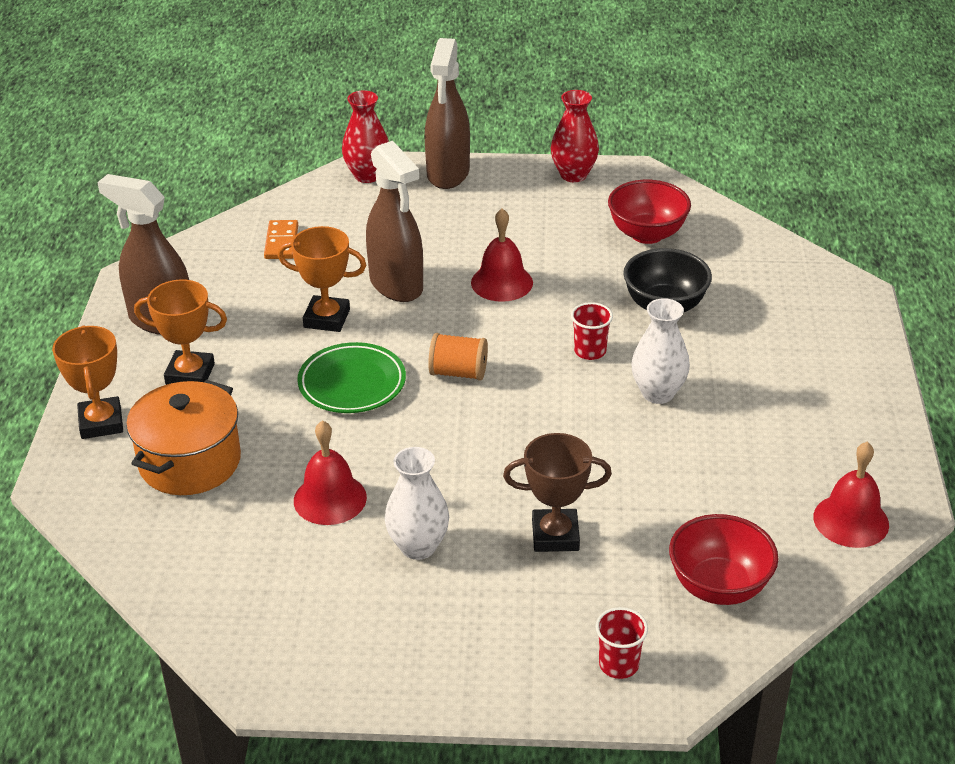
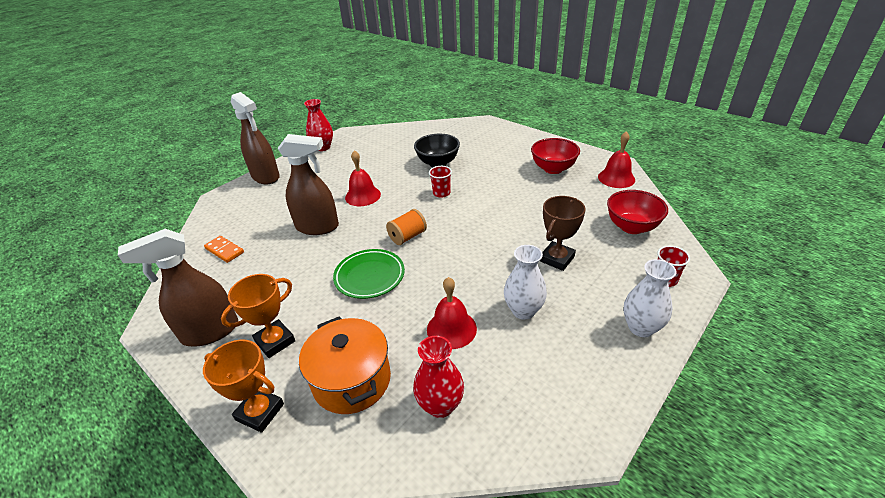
camera: 50 degrees left, 0 degrees up
(327, 318) = (307, 262): orange trophy -> none
(367, 175) = (225, 199): red vase -> red vase (440, 405)
(647, 234) = (387, 148): red bowl -> red bowl (553, 169)
(658, 393) = (490, 188): white vase -> white vase (641, 328)

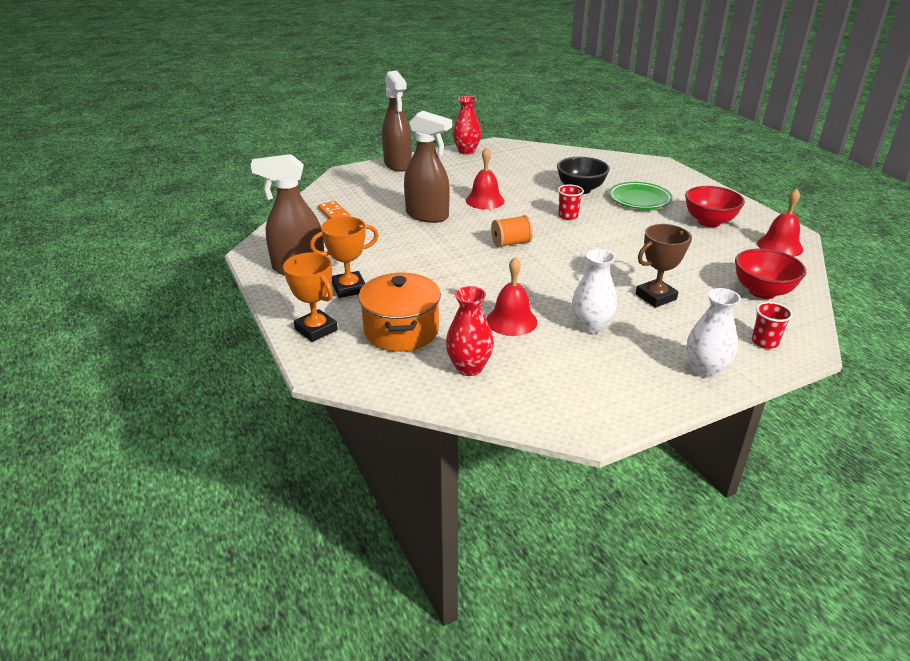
camera: 20 degrees right, 5 degrees down
(369, 276) = (456, 264): green plate -> green plate (639, 199)

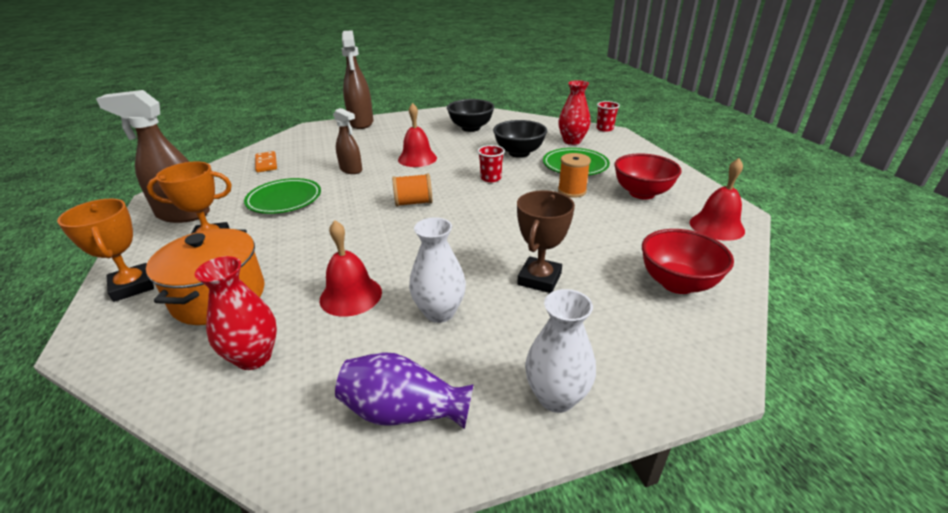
camera: 10 degrees right, 0 degrees up
(386, 248) = (284, 200): none -> green plate
(427, 215) = (351, 170): brown spray bottle -> brown spray bottle, size x0.59
(466, 151) = (432, 114): red vase -> red vase (572, 141)
(517, 165) = (471, 128): none -> black bowl
(606, 388) = (404, 411): none -> purple vase
(647, 223) = (572, 191): none -> orange spool
(656, 297) = (539, 279): brown trophy -> brown trophy turned 45 degrees counterclockwise
(765, 342) = (657, 359): red cup -> red cup (604, 129)

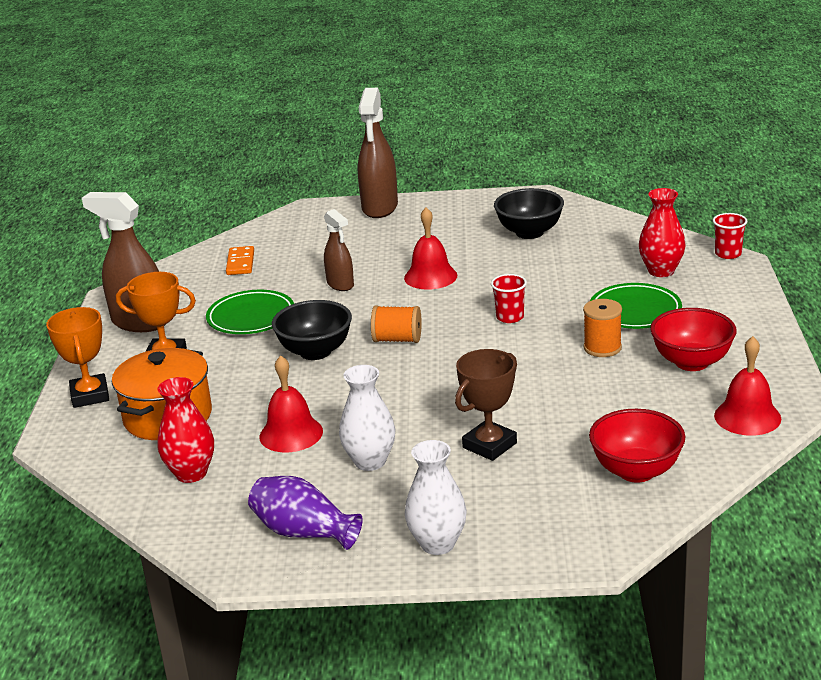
camera: 20 degrees right, 5 degrees down
(519, 153) = (571, 283): black bowl -> black bowl (315, 352)

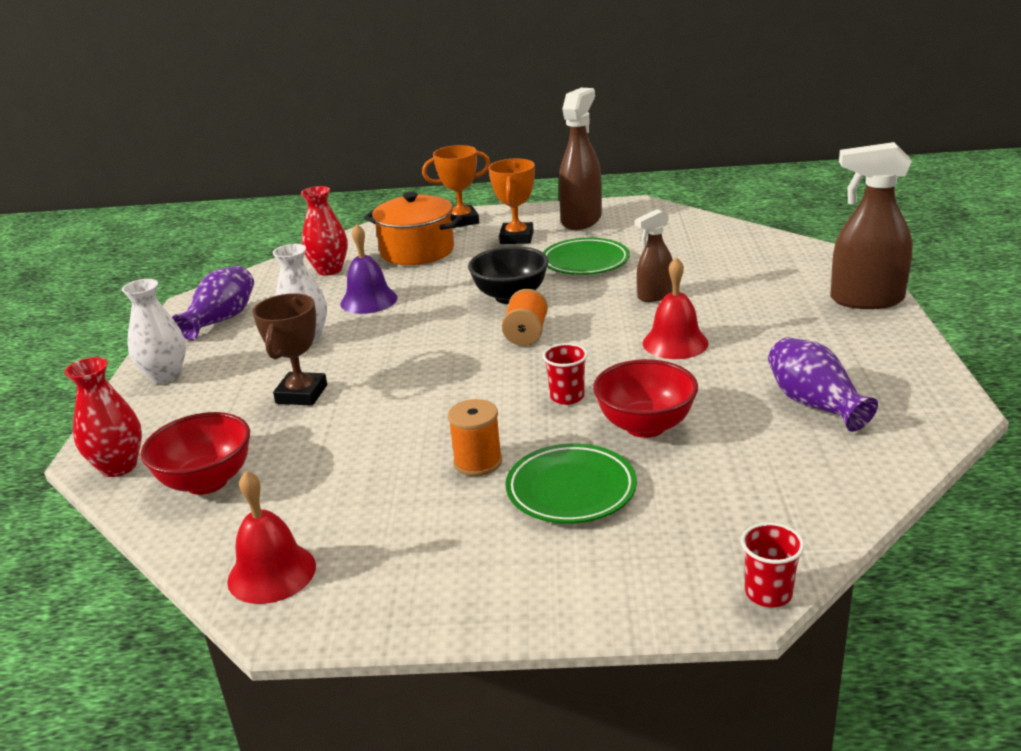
camera: 90 degrees right, 0 degrees up
(240, 263) = (703, 244): orange domino -> none
(291, 434) = (368, 300): red bell -> purple bell
(489, 445) = (301, 394): brown trophy -> brown trophy turned 60 degrees clockwise
(529, 232) = (814, 404): black bowl -> purple vase
(661, 271) = (697, 517): red vase -> red vase (119, 466)
(691, 362) = (422, 533): red bowl -> red bowl (645, 426)

